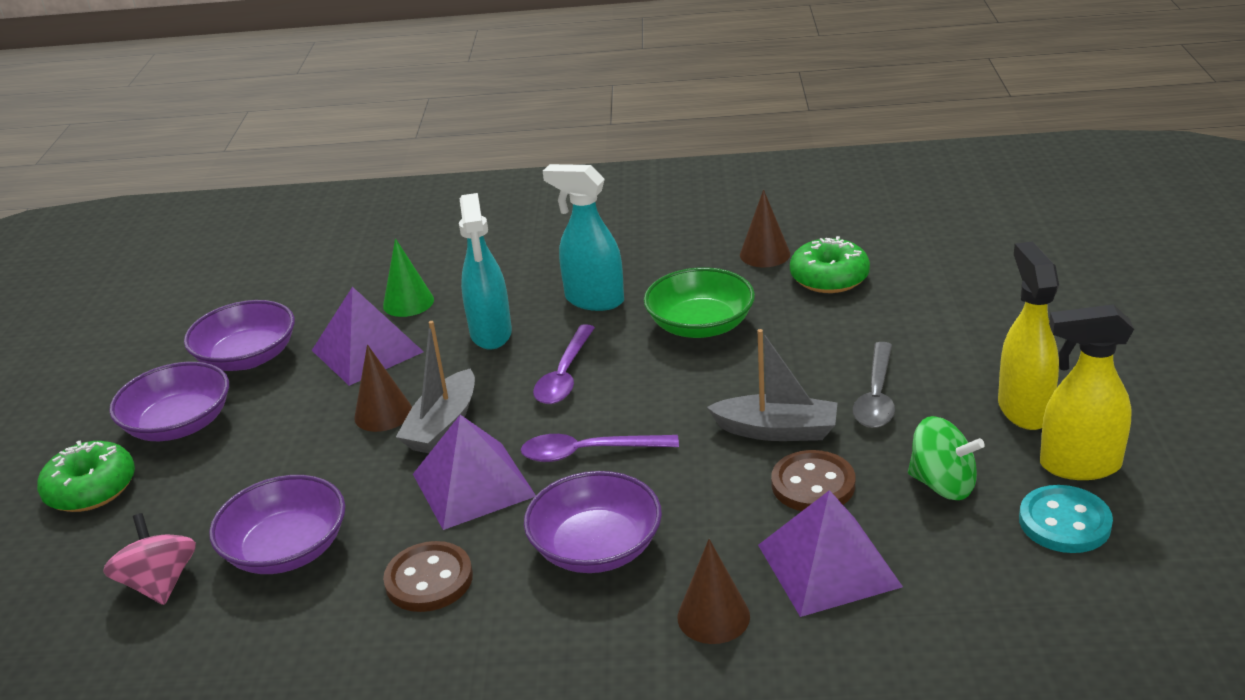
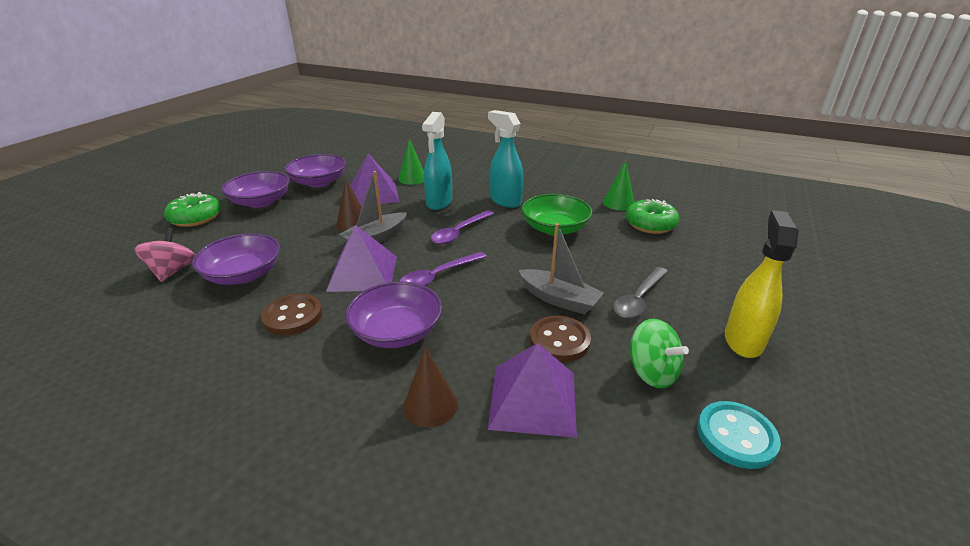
camera: 20 degrees right, 0 degrees up
(588, 452) = (438, 276): purple spoon -> purple spoon turned 60 degrees counterclockwise
(765, 254) = (618, 203): brown cone -> green cone
(1078, 465) = (769, 395): yellow spray bottle -> none

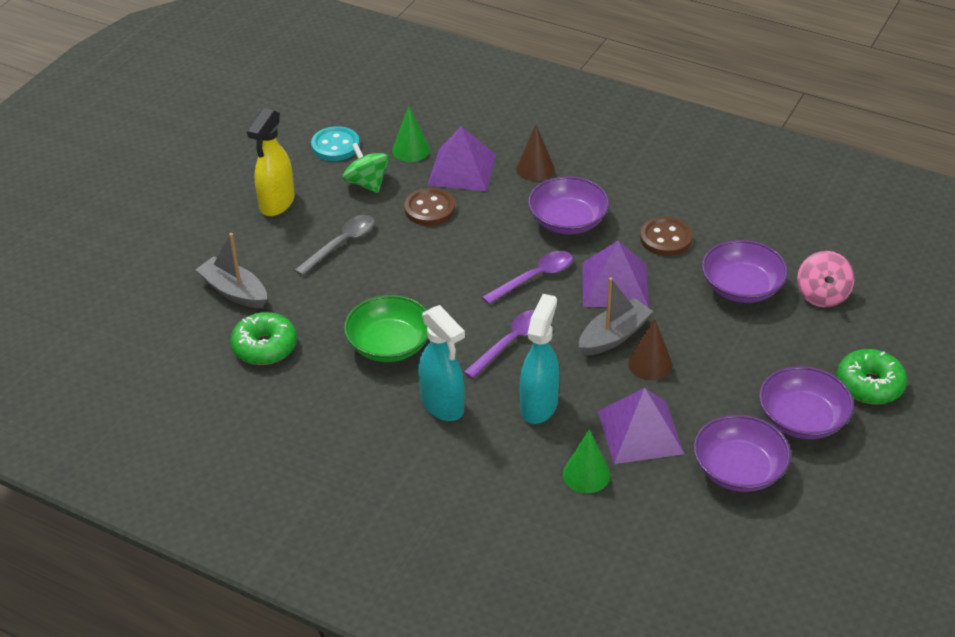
camera: 175 degrees left, 10 degrees up
(559, 299) = (417, 246): grey boat -> grey boat (234, 291)
(618, 203) = (281, 393): green cone -> green cone (411, 150)

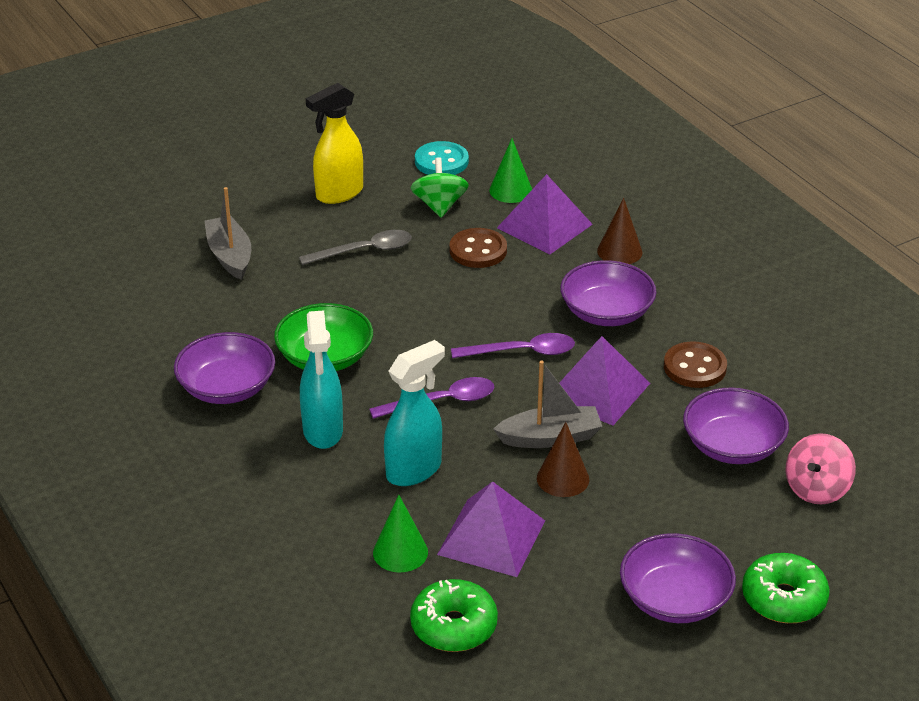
camera: 30 degrees right, 5 degrees down
(265, 347) = (212, 314): green donut -> green donut (454, 626)
(738, 470) = (559, 617): purple bowl -> purple bowl (227, 388)

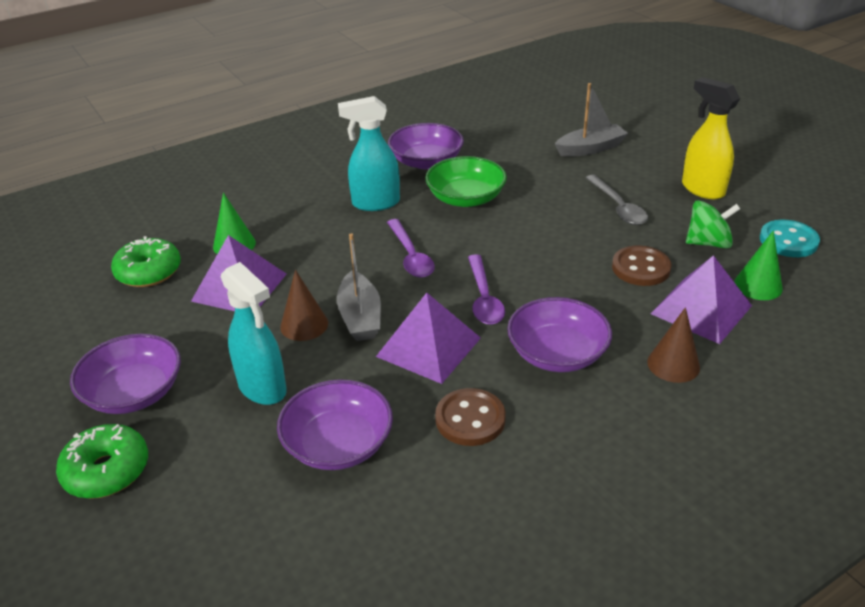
camera: 90 degrees right, 0 degrees up
(414, 470) = (325, 246): turquoise spray bottle -> turquoise spray bottle (263, 388)
(816, 489) = (259, 513): pink spinning top -> none

